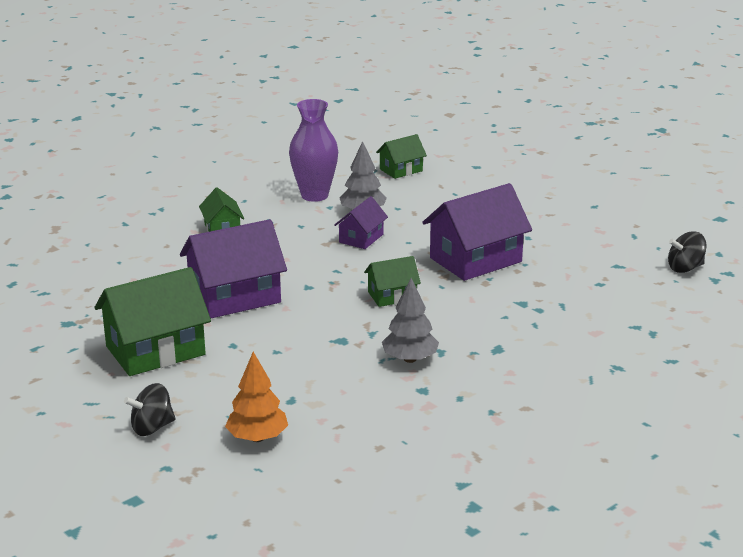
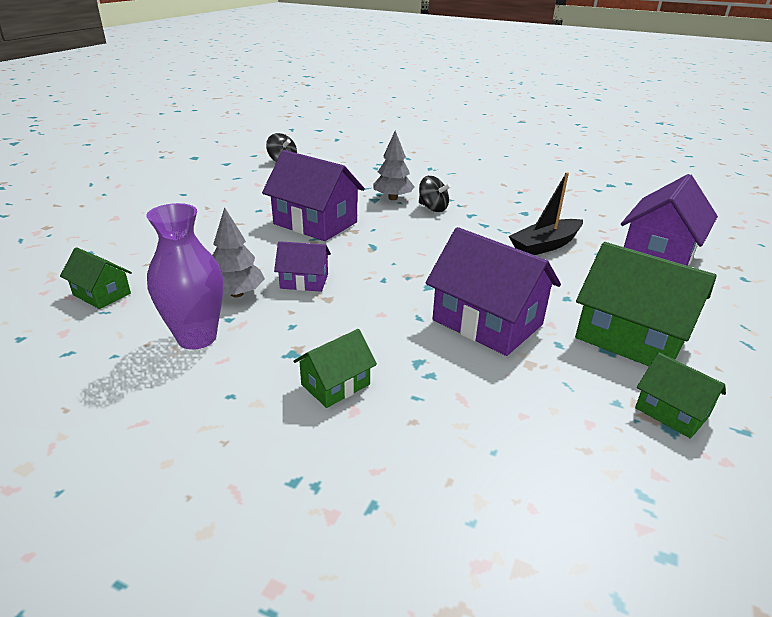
camera: 115 degrees left, 5 degrees up
(152, 428) = (721, 299): black spinning top -> black spinning top (433, 208)
(257, 438) = (659, 254): orange tree -> purple house
(332, 371) = (545, 245): none -> black boat
(392, 296) = (408, 245): green house -> green house (671, 412)
(410, 359) = (493, 222): grey tree -> grey tree (393, 198)

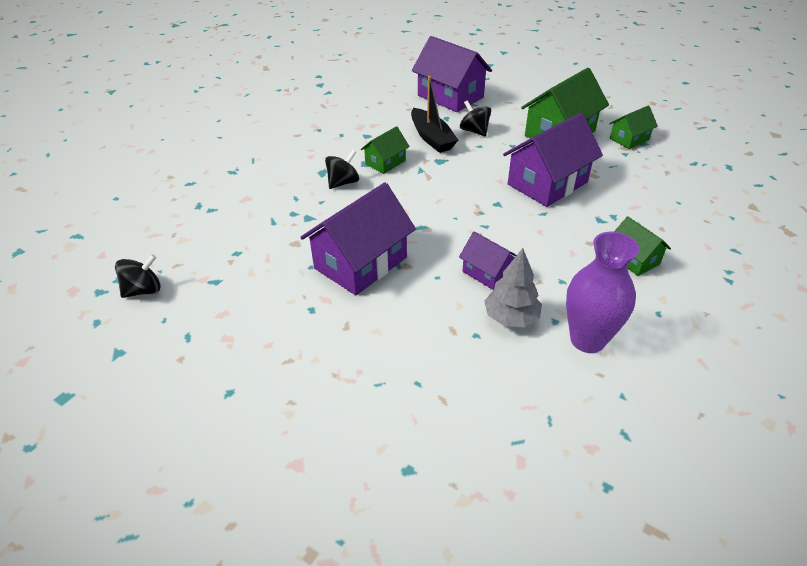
camera: 80 degrees left, 10 degrees up
(102, 294) = (514, 430): green house -> green house (385, 162)
(304, 281) = (487, 273): purple house -> purple house turned 60 degrees counterclockwise
(393, 198) = (310, 205): grey tree -> none
(582, 271) = (474, 131): none -> black spinning top

